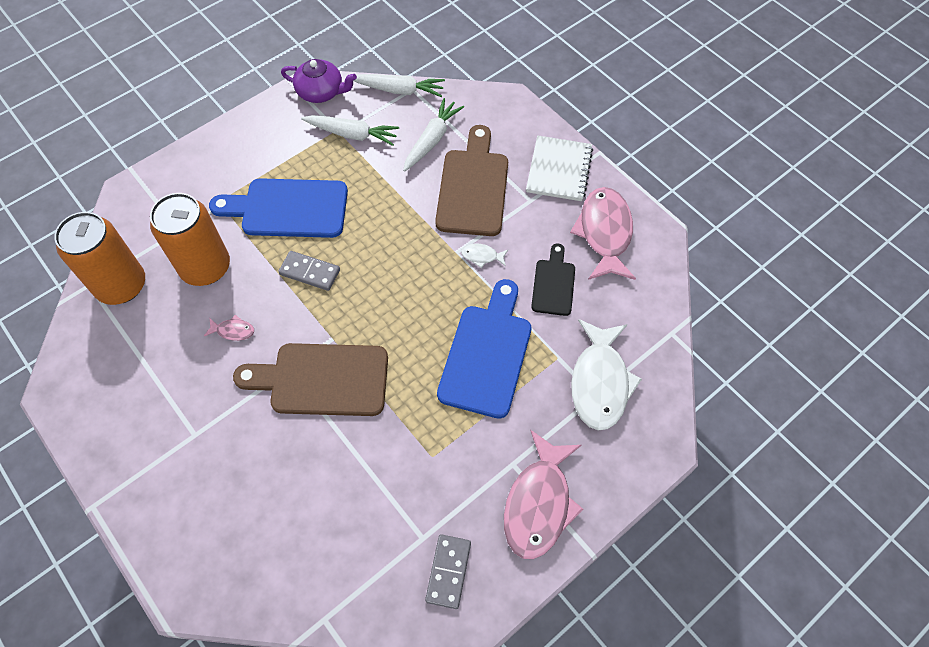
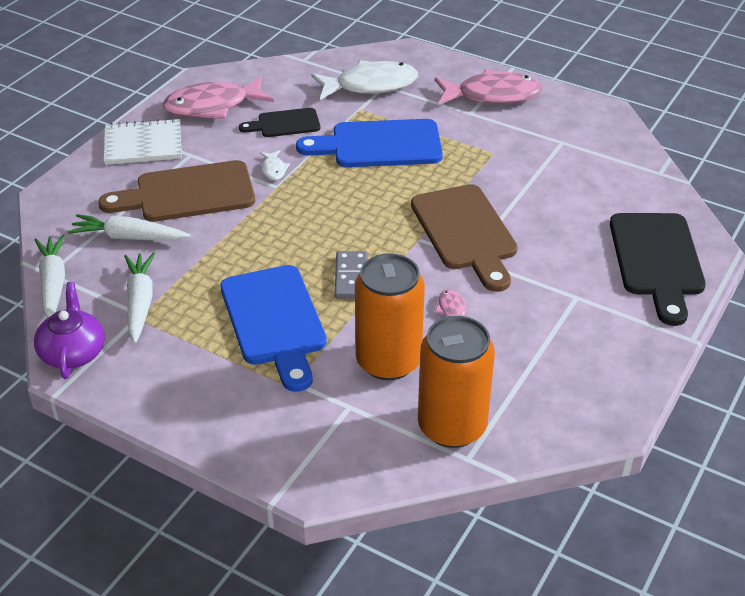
camera: 110 degrees left, 20 degrees down
(199, 534) = (657, 260): none -> black cutting board
(448, 571) = (576, 124): grey domino -> none

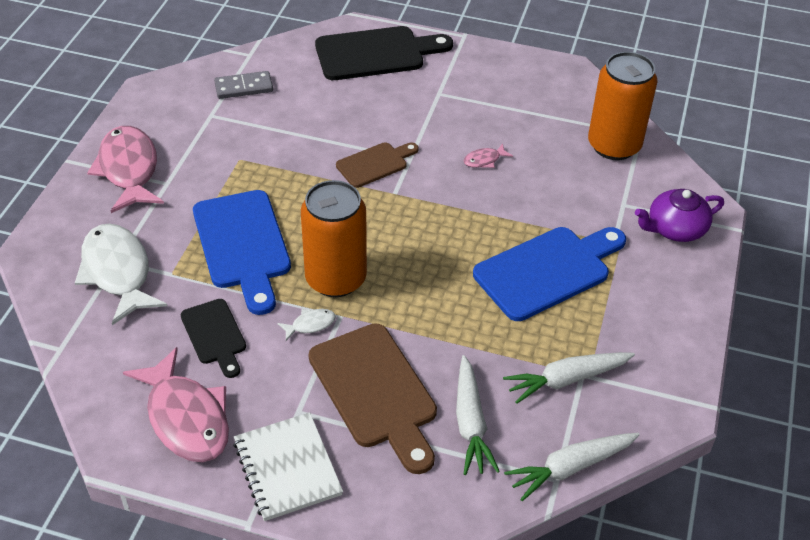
camera: 105 degrees left, 5 degrees up
(73, 352) = (657, 412): purple teapot -> purple teapot (675, 229)
(351, 277) = (467, 230): grey domino -> grey domino (244, 87)
(388, 361) = (563, 189): orange can -> orange can (335, 279)
(466, 232) = (375, 164): brown cutting board -> brown cutting board, size x0.57

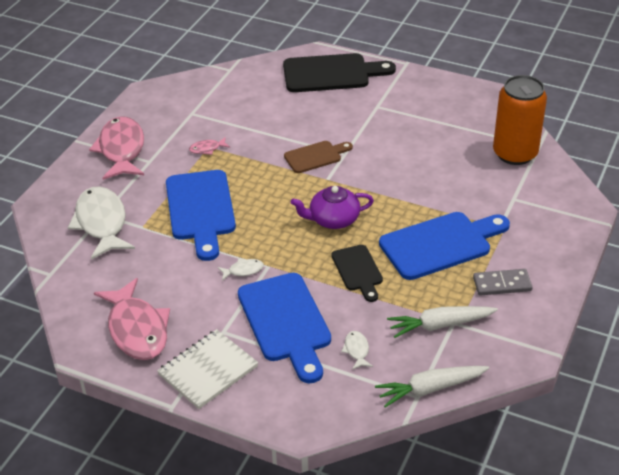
camera: 10 degrees right, 5 degrees down
(215, 335) = (168, 273): black cutting board -> black cutting board (358, 270)
(244, 87) = (221, 94): grey domino -> grey domino (502, 284)
(287, 468) = (208, 370): white notebook -> white notebook turned 60 degrees clockwise
(335, 279) = (269, 239): orange can -> none
(376, 391) = (286, 322): brown cutting board -> blue cutting board
(470, 423) = (356, 350): white carrot -> white fish
(484, 160) = (405, 158): pink fish -> pink fish (207, 149)
(675, 229) = (553, 220): purple teapot -> purple teapot (333, 219)

